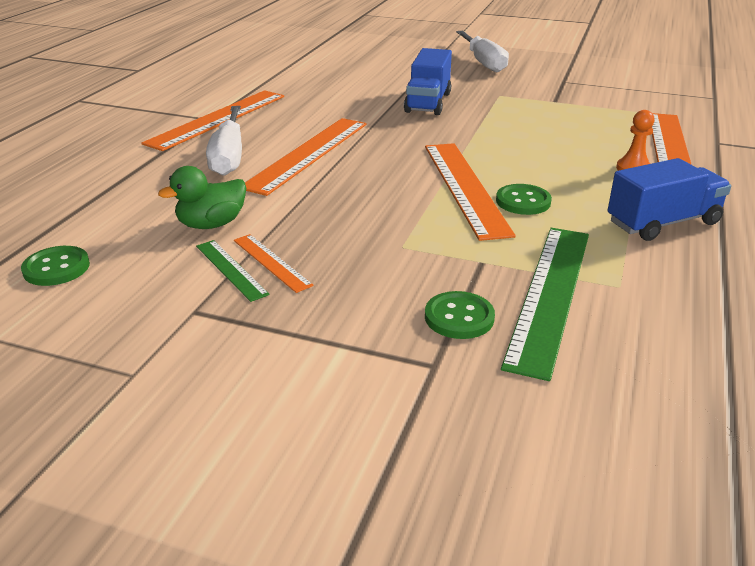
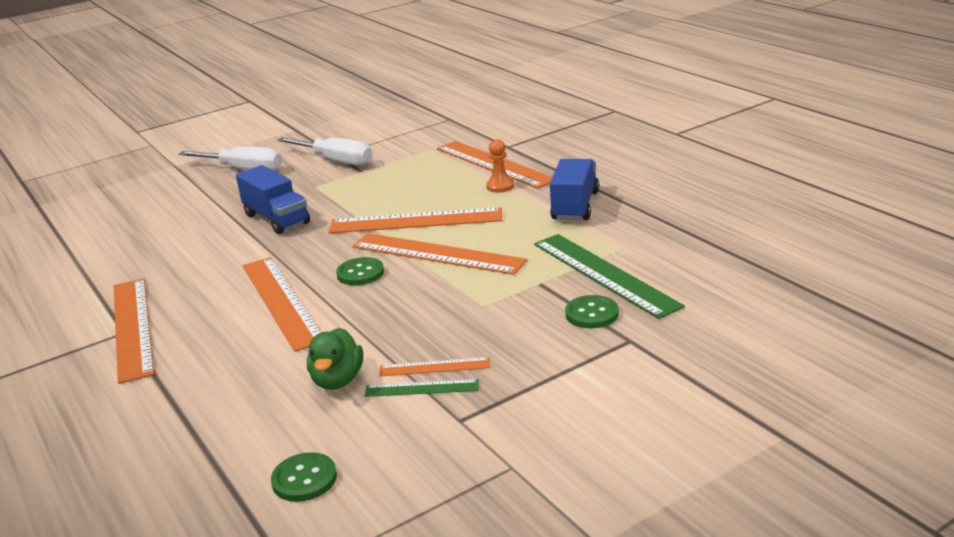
camera: 50 degrees left, 5 degrees down
(229, 156) = (224, 341): white screwdriver -> white screwdriver (336, 161)
(507, 155) = (415, 221): none -> orange ruler
(523, 201) = (486, 240): green button -> green button (360, 273)

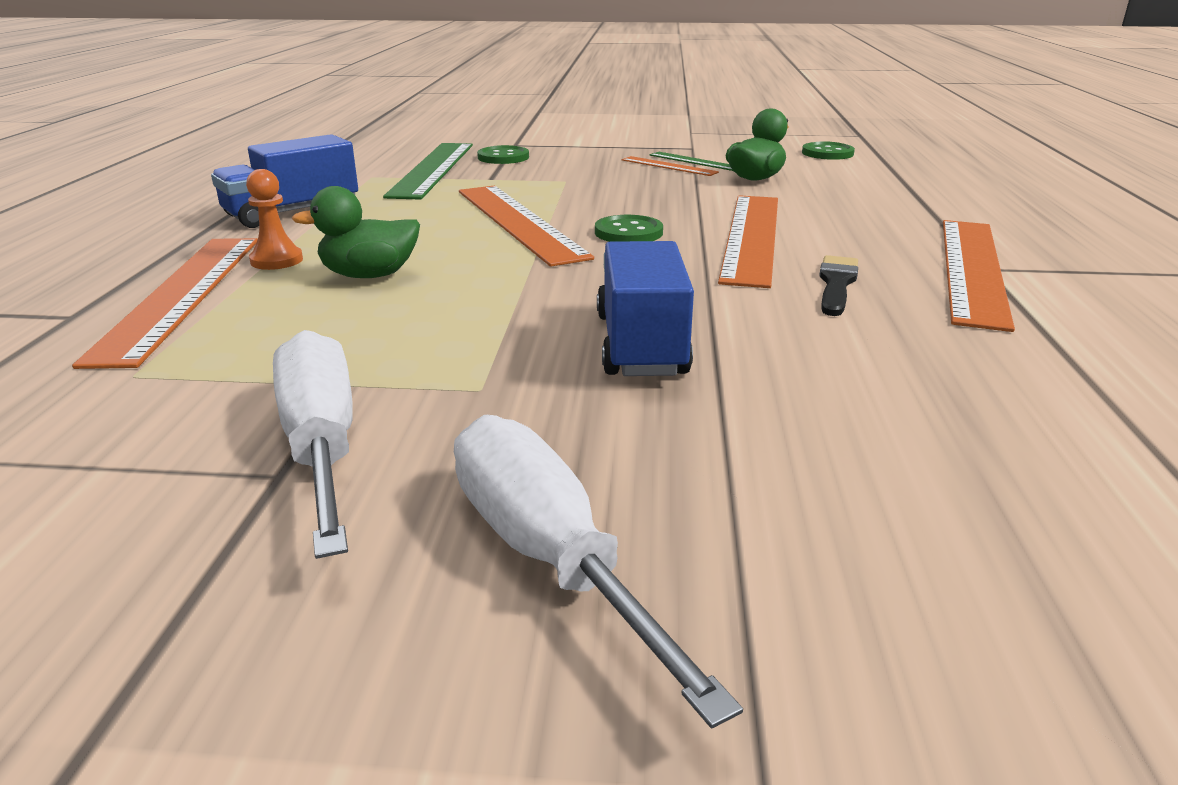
camera: 145 degrees left, 0 degrees up
(209, 283) = (836, 284): none -> black brush
(415, 221) = (464, 260): orange ruler -> none
(441, 198) = (369, 275): none -> green duck

